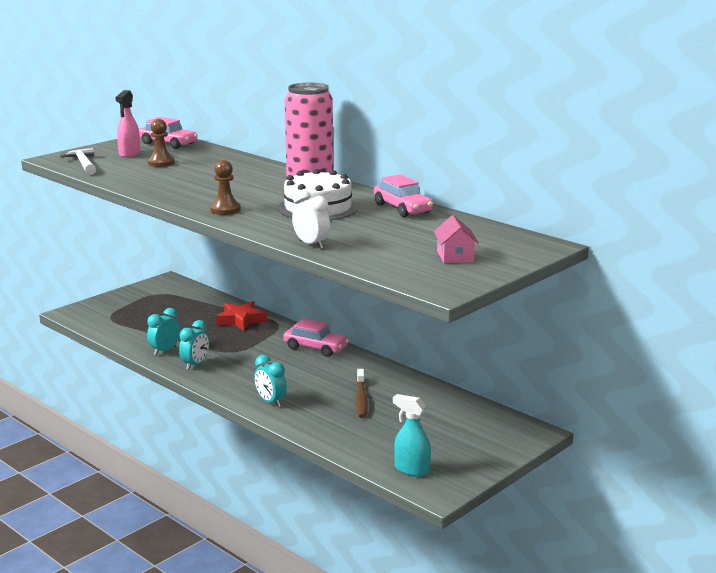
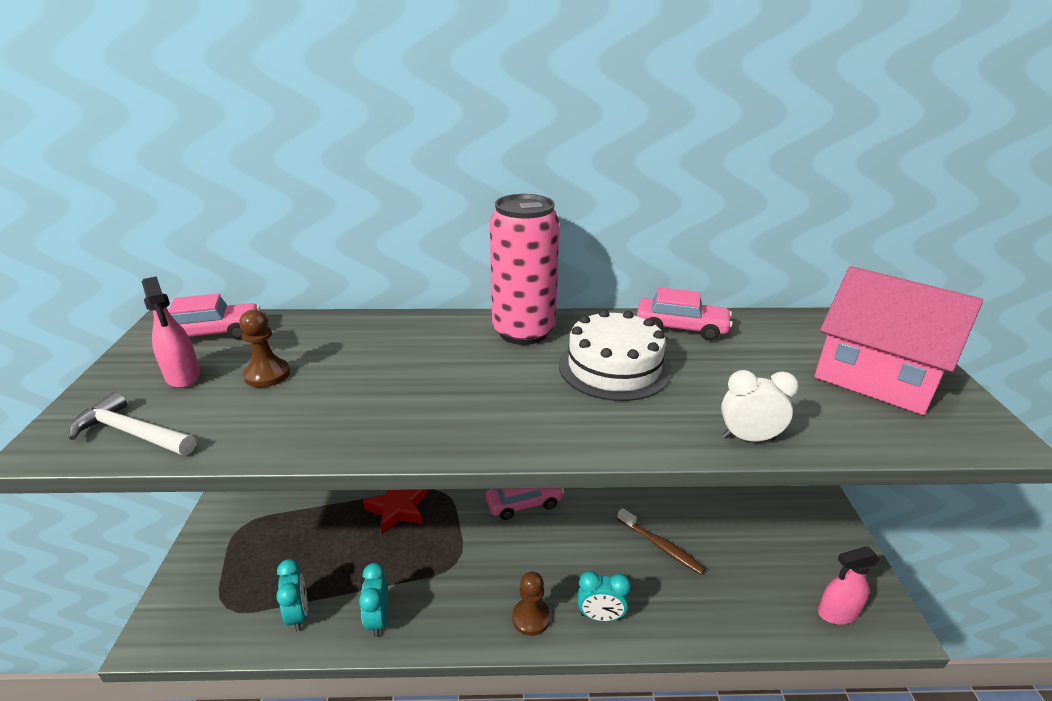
camera: 45 degrees left, 10 degrees up
(195, 365) = (445, 617): turquoise clock -> turquoise clock (298, 614)
(225, 210) = (530, 428): brown pawn -> brown pawn (531, 618)
(411, 469) = (837, 613): turquoise spray bottle -> pink spray bottle
(455, 256) = (877, 376): pink house -> pink house, size x2.25

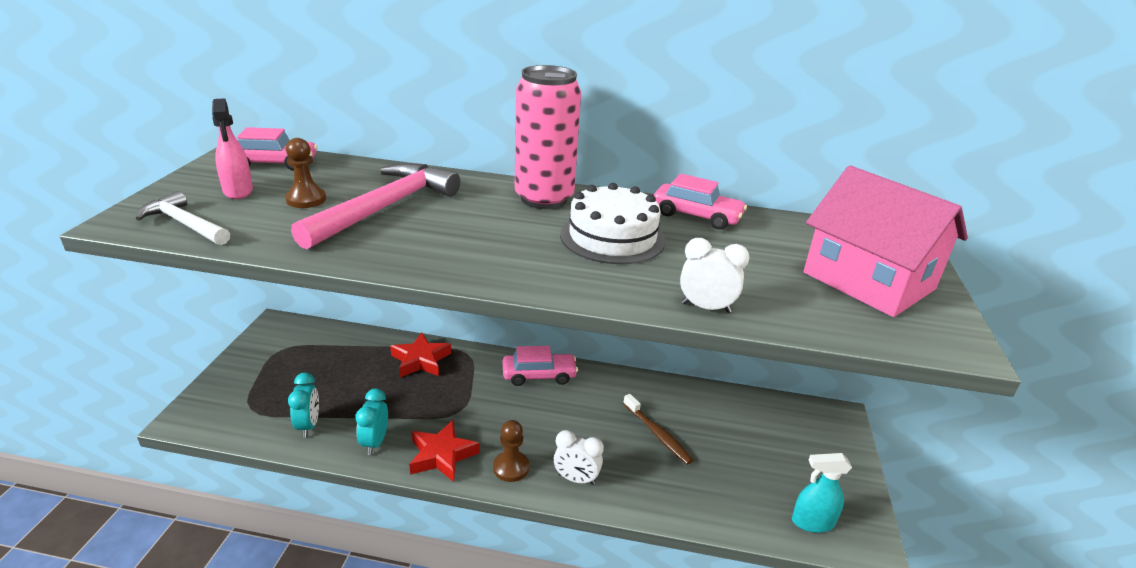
camera: 10 degrees right, 0 degrees up
(361, 371) = (385, 208): none -> pink hammer
(455, 619) = (442, 455): none -> red star
(600, 616) = (576, 479): turquoise clock -> white clock
(837, 613) = (812, 522): pink spray bottle -> turquoise spray bottle

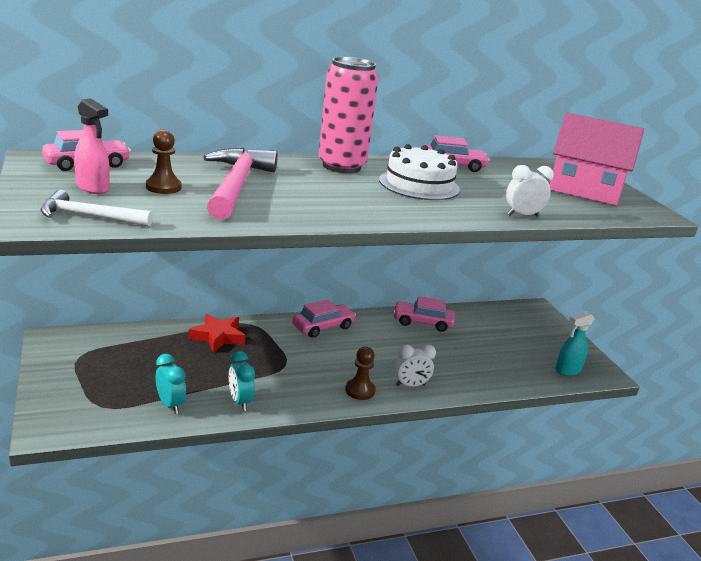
camera: 30 degrees left, 5 degrees down
(442, 455) = (302, 396): red star -> none
(657, 434) = (439, 345): brown toothbrush -> none
(662, 398) = (422, 322): none -> pink car

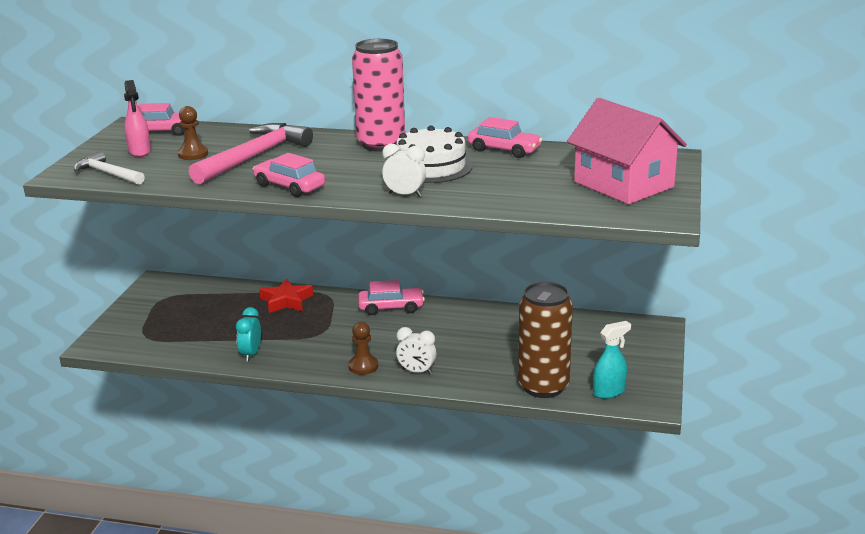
camera: 35 degrees right, 0 degrees up
(170, 405) = (195, 346): turquoise clock -> none
(422, 322) = (499, 319): pink car -> pink car (289, 186)
(519, 376) = (543, 386): none -> brown can
(522, 215) = (489, 204): white clock -> white clock (405, 195)
(567, 370) = (609, 392): turquoise spray bottle -> turquoise spray bottle turned 150 degrees clockwise

